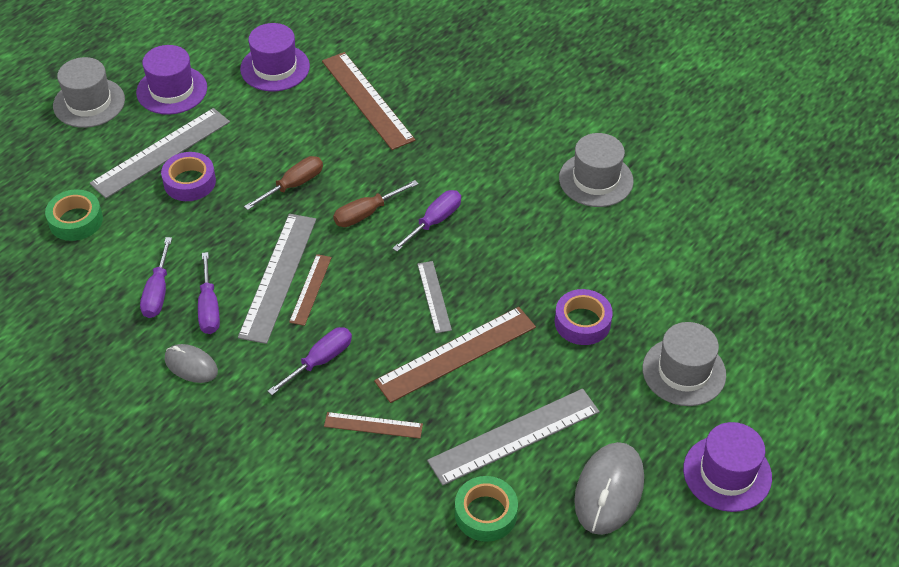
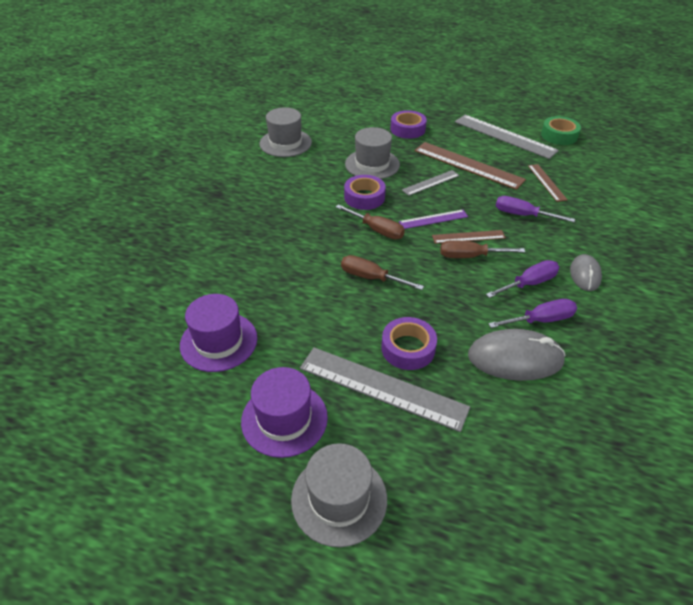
camera: 110 degrees left, 5 degrees down
(76, 220) = (513, 420): green tape -> none
(278, 277) = (470, 256): grey ruler -> brown screwdriver
(359, 270) = (433, 219): none -> purple ruler
(367, 100) = (245, 264): brown ruler -> none
(434, 222) = (364, 197): purple screwdriver -> purple tape
(609, 490) = (507, 106): grey mouse -> grey mouse (515, 358)
(684, 372) = (416, 97): grey hat -> grey hat (372, 164)
(727, 473) = (467, 81): purple hat -> none

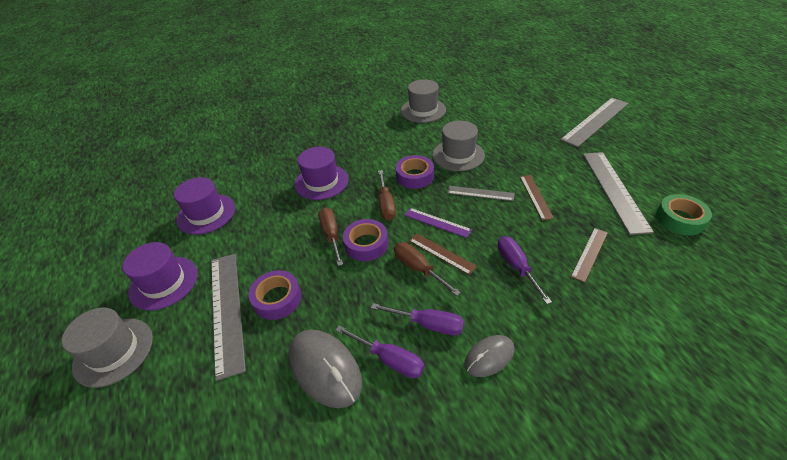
camera: 50 degrees right, 0 degrees up
(291, 246) = (321, 182): none -> purple hat
(407, 129) = (529, 141): purple tape -> purple tape (366, 244)
(429, 95) = (595, 121): none -> grey ruler
(468, 165) = (535, 196): brown ruler -> brown ruler, size x0.54

